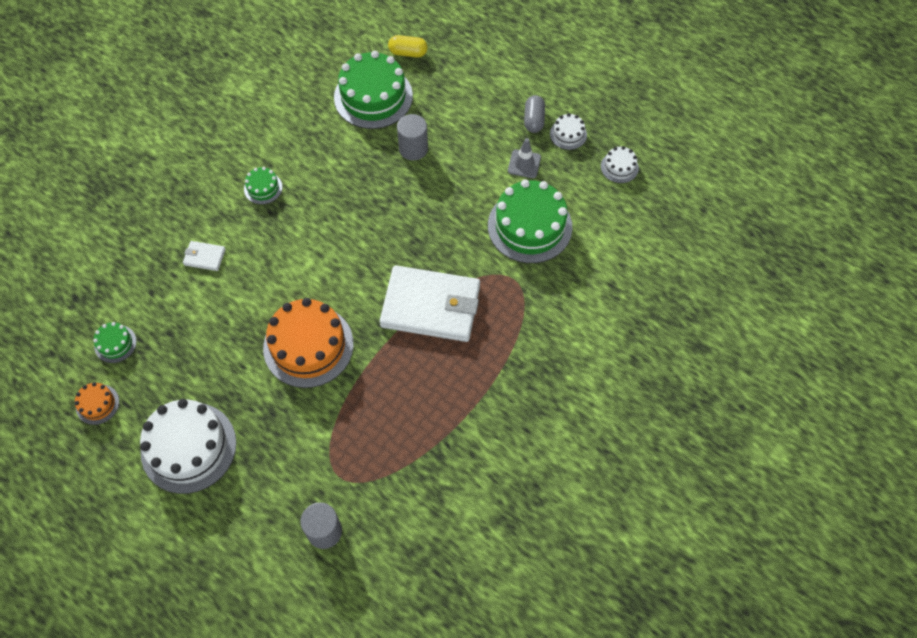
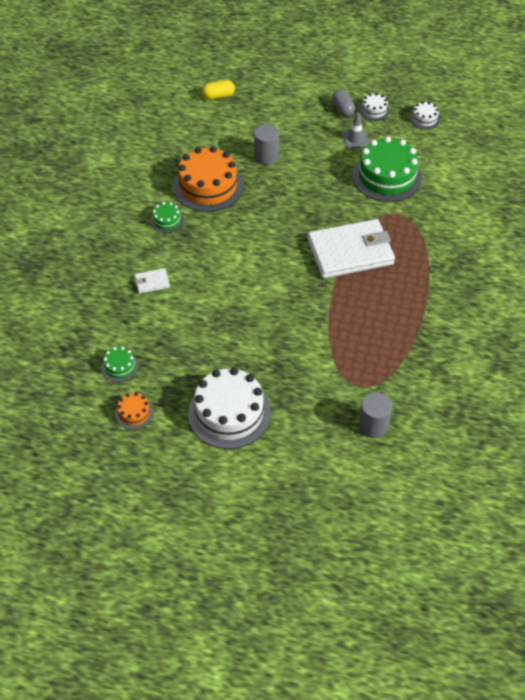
camera: 25 degrees left, 10 degrees down
(308, 346) = (276, 311): orange cake -> orange cake (208, 186)
(373, 96) = (211, 132): green cake -> none

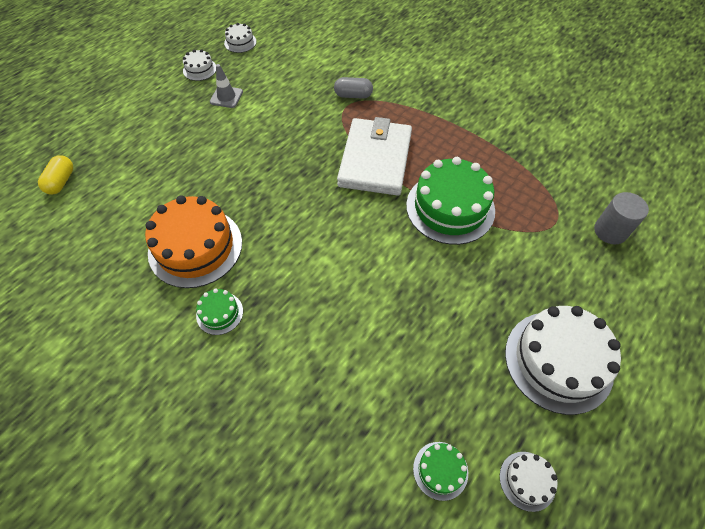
camera: 65 degrees left, 5 degrees up
(134, 413) = (527, 480): orange cake -> white cake
(152, 282) = (313, 371): white wallet -> none
(266, 156) = (192, 175): grey cylinder -> none
(343, 109) = (178, 90): grey capsule -> grey capsule (353, 95)
(387, 176) = (293, 95): green cake -> green cake (450, 207)

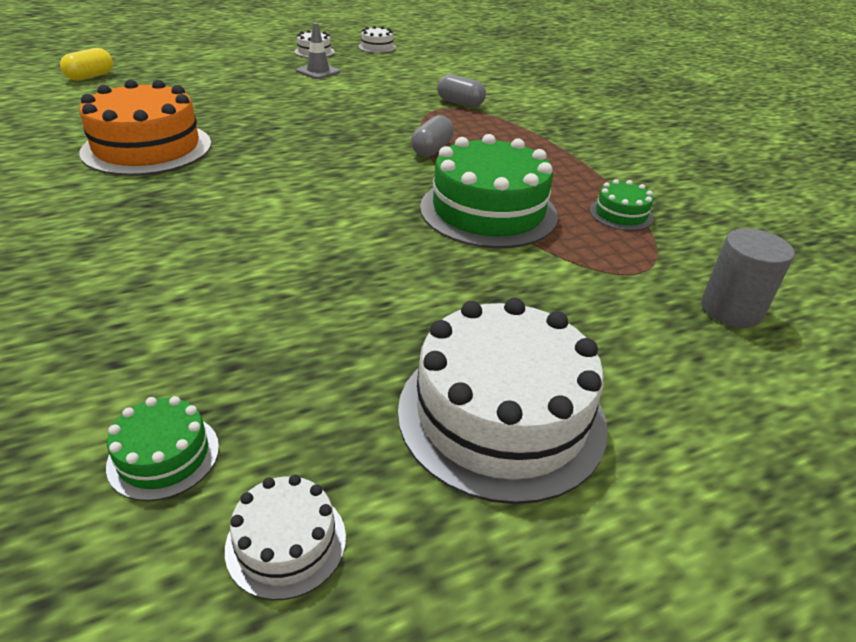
camera: 25 degrees right, 20 degrees down
(219, 313) = (100, 198): green cake -> green cake (621, 214)
(375, 160) = (432, 150): white wallet -> grey capsule

